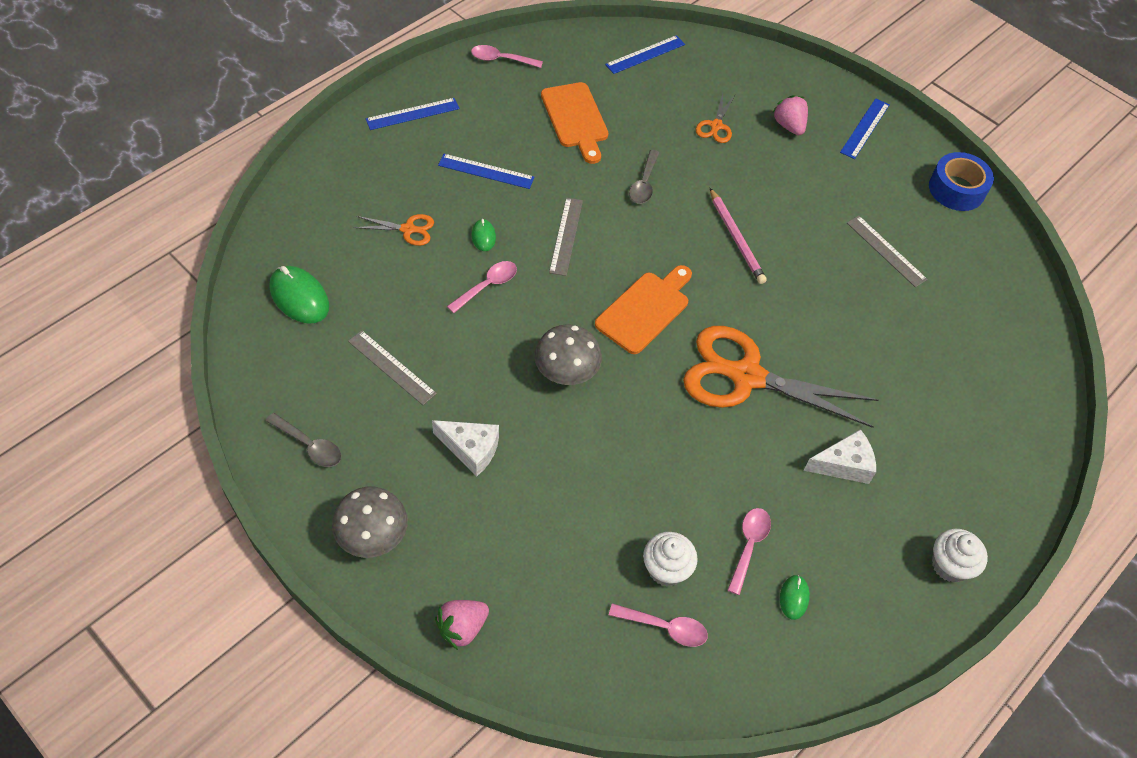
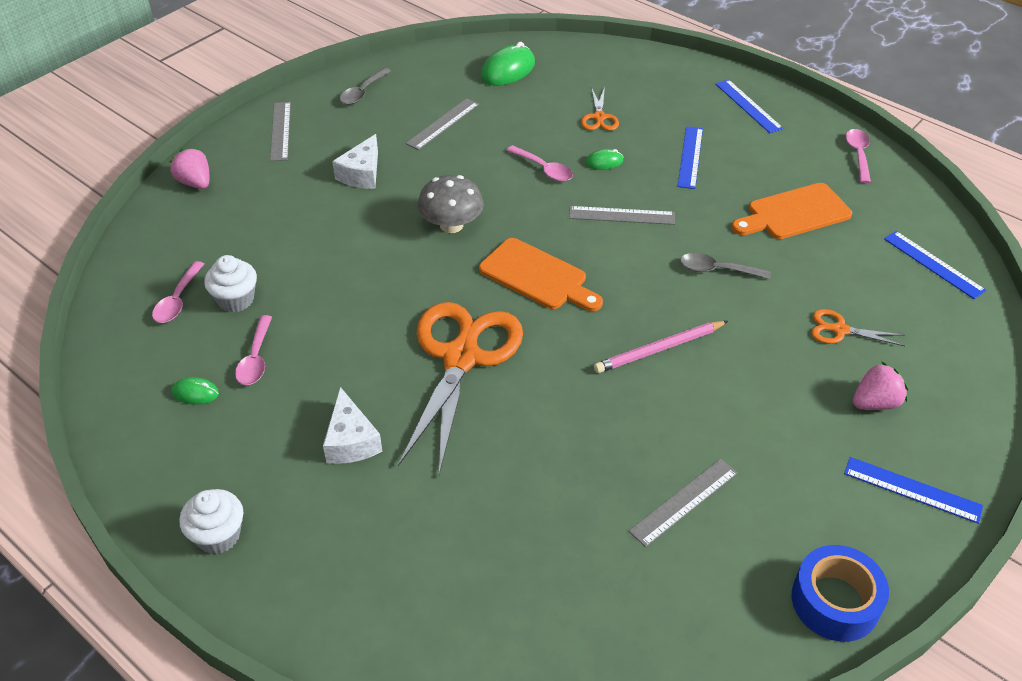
camera: 90 degrees right, 10 degrees down
(372, 535) = (280, 131): grey mushroom -> grey ruler
(749, 546) = (255, 359): pink spoon -> pink spoon turned 75 degrees clockwise

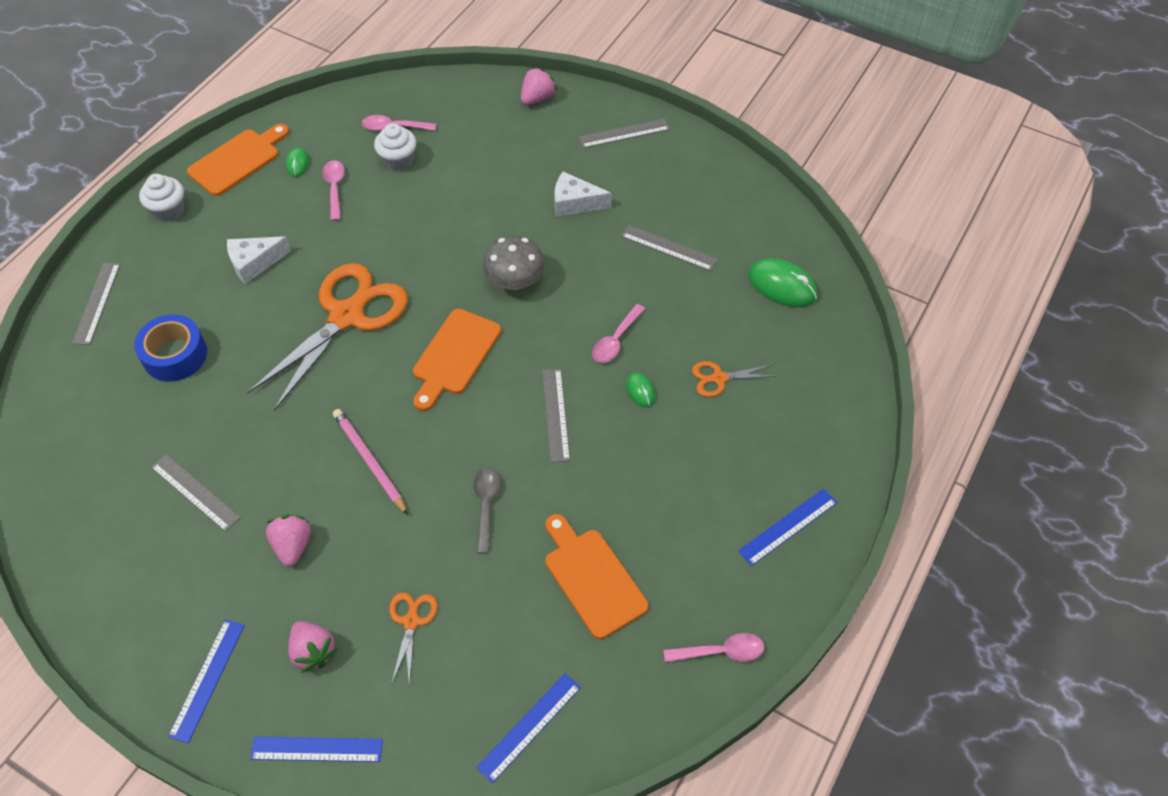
camera: 80 degrees right, 10 degrees up
(157, 456) = (238, 160): none -> orange cutting board
(255, 359) = (335, 188): pink spoon -> pink spoon turned 90 degrees clockwise
(362, 92) = (702, 177): grey spoon -> none
(362, 620) = (97, 303): none -> grey ruler
(461, 358) = (346, 316): orange scissors -> orange scissors turned 60 degrees counterclockwise
(690, 157) = (669, 470): blue ruler -> blue ruler (316, 749)
(756, 415) = (293, 545): none -> pink strawberry
(835, 601) = (93, 608): blue tape -> blue tape (175, 355)

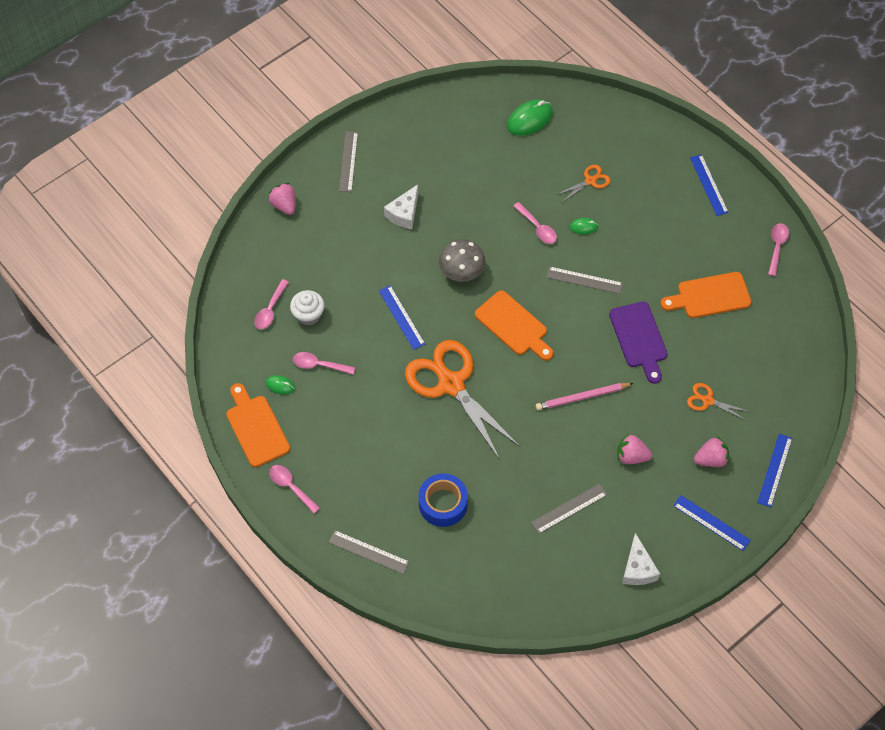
camera: 70 degrees left, 5 degrees up
(169, 210) = (291, 487): white cupcake -> pink spoon
(254, 263) = (374, 435): white cheese -> white cheese (637, 568)
(486, 505) = (639, 338): grey spoon -> purple cutting board
(529, 727) = (793, 356): blue ruler -> blue ruler (401, 317)
(669, 248) = (470, 171): grey ruler -> none
(719, 378) = (590, 181): orange scissors -> orange scissors turned 135 degrees counterclockwise

